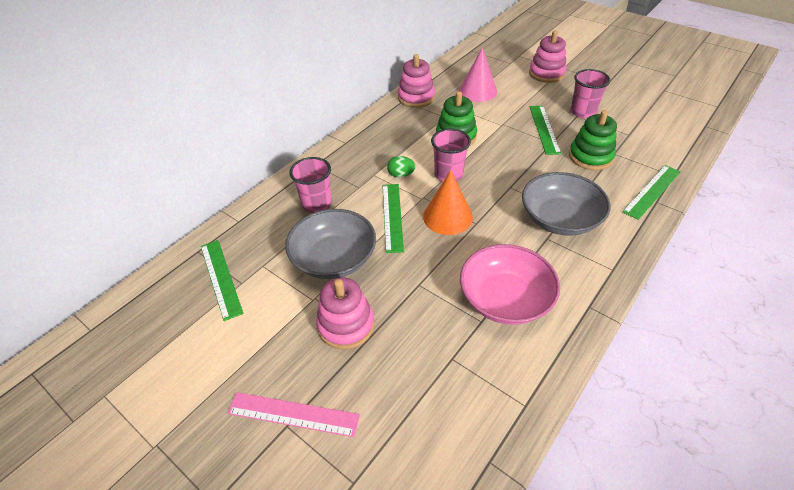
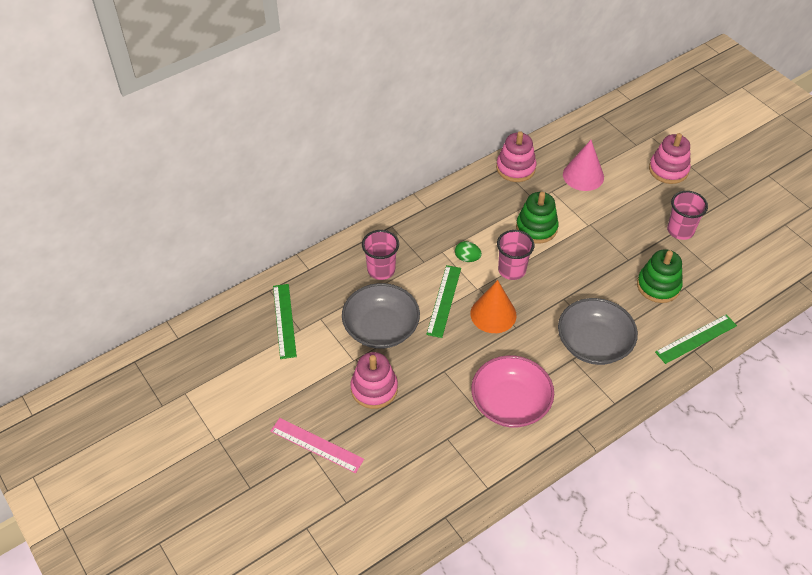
camera: 15 degrees right, 5 degrees up
(544, 129) = (629, 241): green ruler -> none

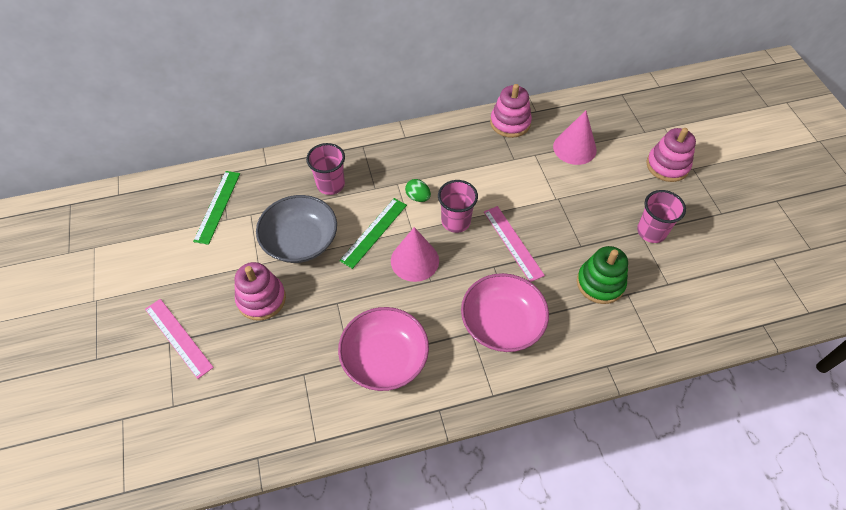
camera: 20 degrees right, 5 degrees up
(493, 314) = (414, 260): orange cone -> pink cone
(536, 228) = (501, 186): green stacking toy -> none
(570, 274) = (513, 243): none -> pink ruler
(593, 343) = (502, 323): grey bowl -> pink bowl
(696, 339) = (615, 353): green ruler -> none

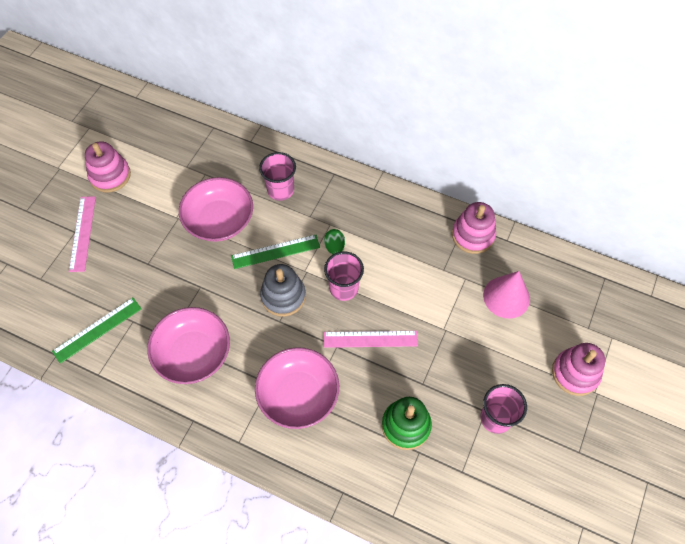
camera: 40 degrees right, 5 degrees up
(217, 206) = (189, 152): green ruler -> green ruler (97, 329)
(261, 299) = (155, 245): pink stacking toy -> pink stacking toy (110, 175)
(300, 241) = (219, 220): grey bowl -> pink bowl
(414, 260) = (283, 296): pink cone -> grey stacking toy
(513, 243) = (370, 339): pink ruler -> pink ruler turned 75 degrees clockwise

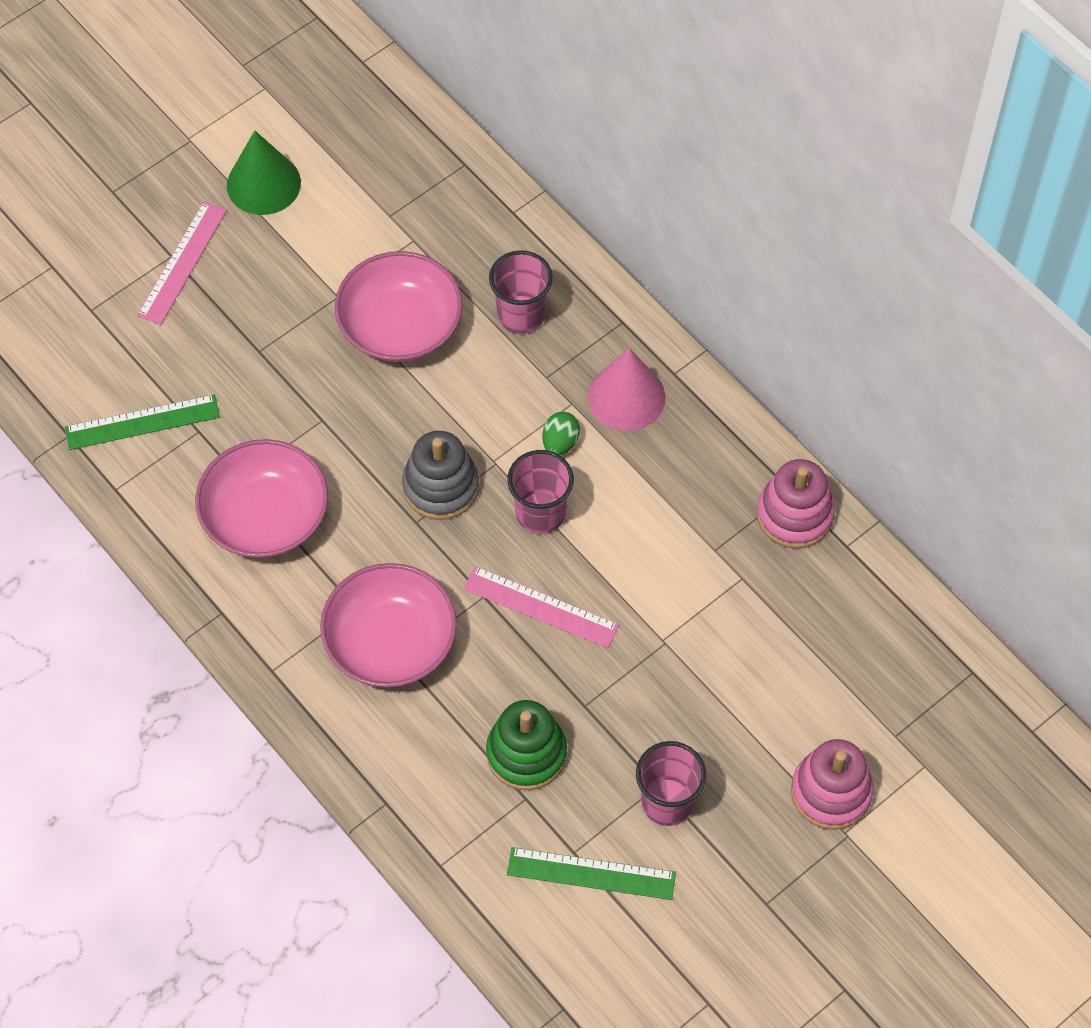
camera: 25 degrees right, 0 degrees up
(110, 175) = (263, 184): pink stacking toy -> green cone
(275, 251) = (463, 412): green ruler -> green ruler (591, 873)
(506, 297) = (791, 633): pink cone -> pink cone (626, 397)

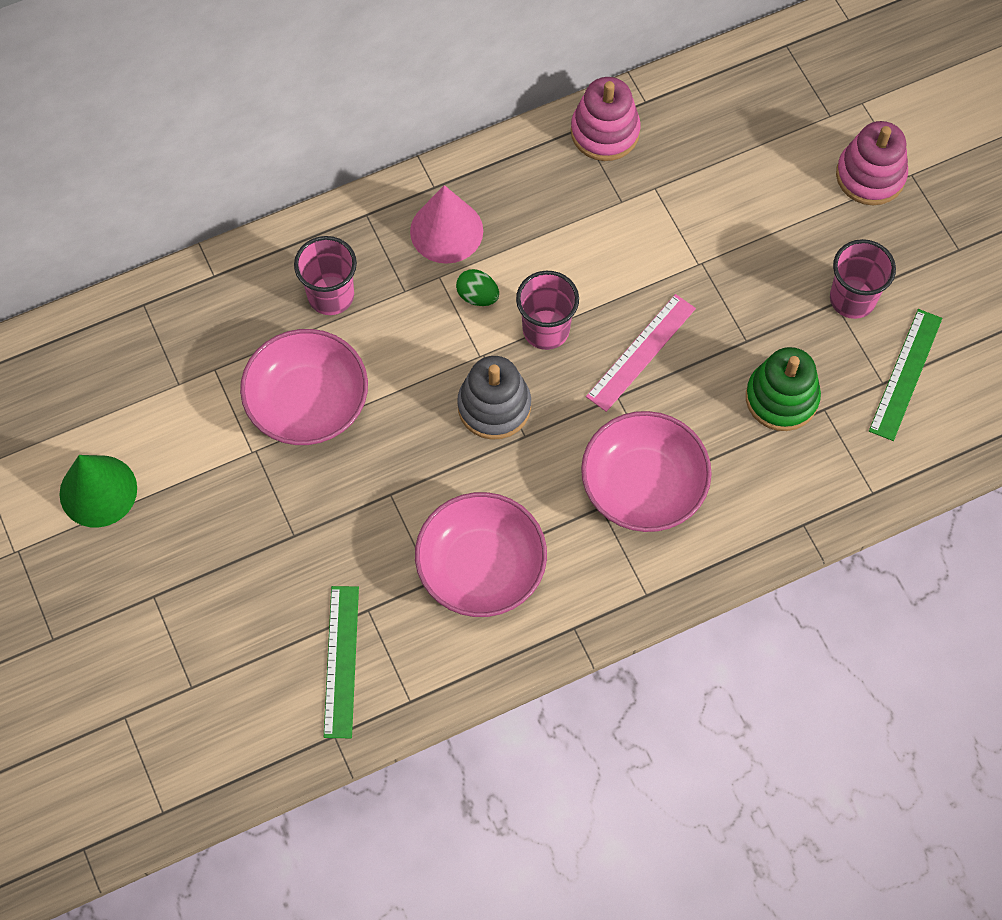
camera: 75 degrees left, 5 degrees up
(182, 263) = (165, 587): pink ruler -> none

